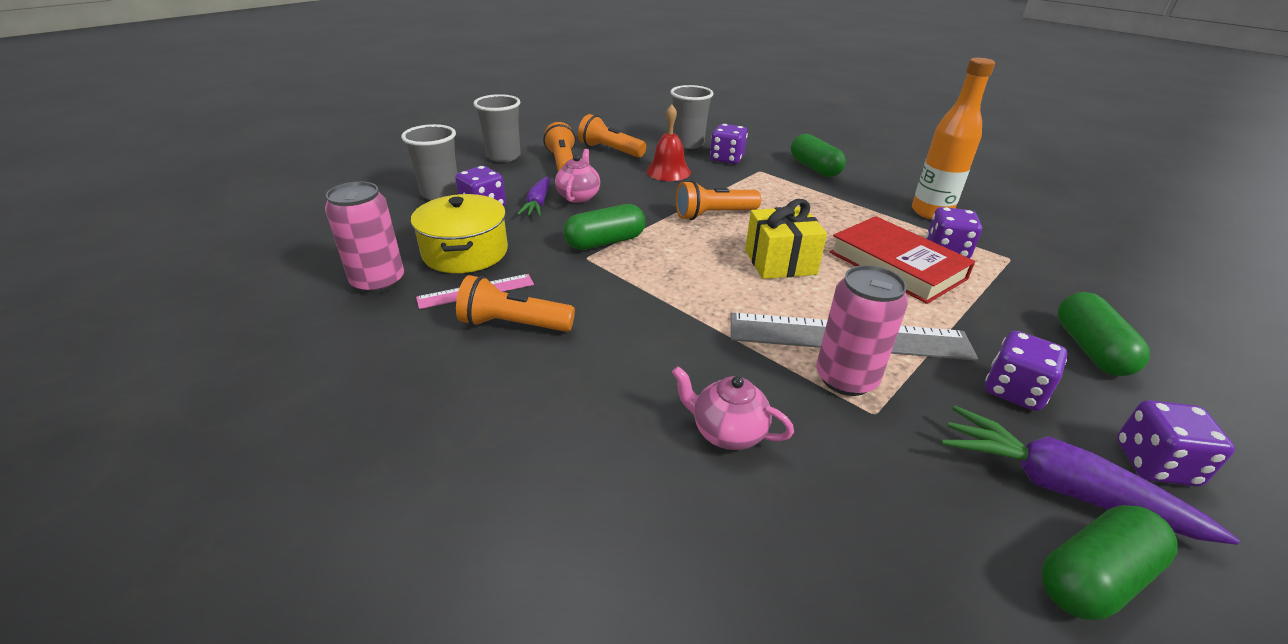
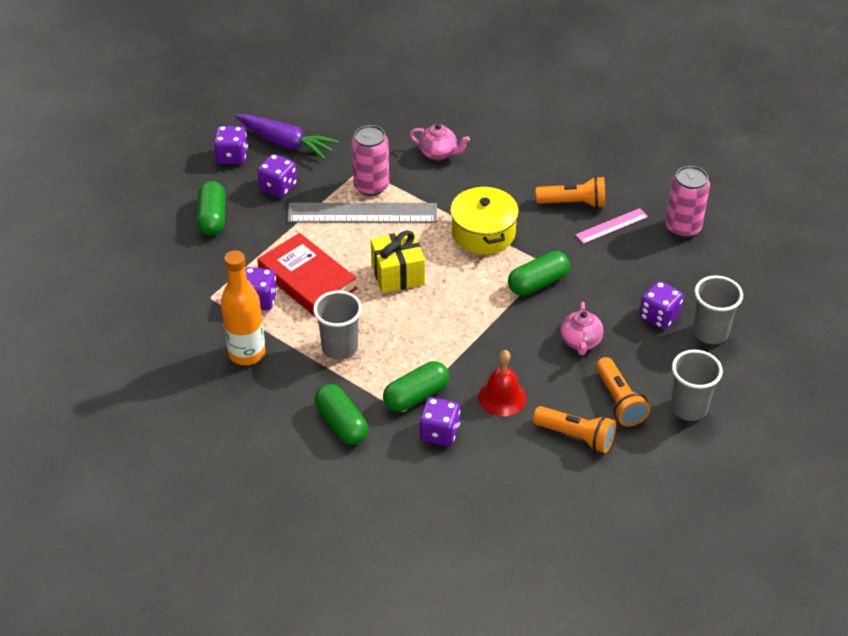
camera: 175 degrees right, 10 degrees up
(465, 252) = (641, 261): yellow pot -> yellow pot (483, 233)
(538, 204) = (613, 327): purple carrot -> none
(688, 144) = (486, 465): grey cup -> grey cup (340, 348)
(713, 214) = (451, 328): orange flashlight -> none
(1093, 577) = (294, 114): green capsule -> green capsule (416, 396)

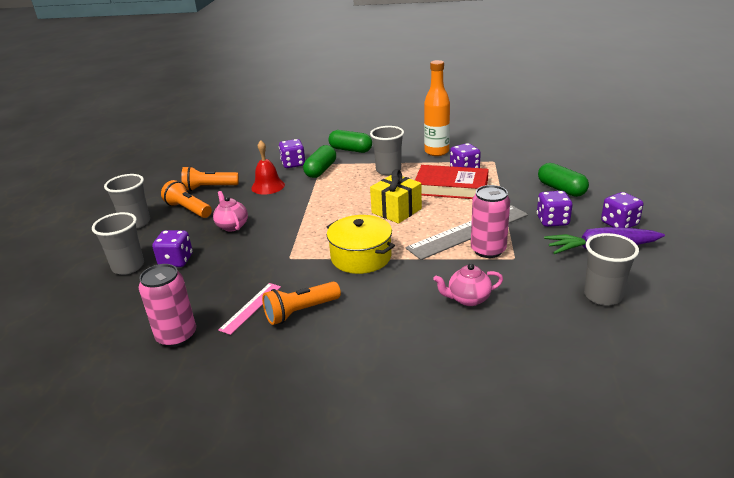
camera: 150 degrees right, 15 degrees down
(344, 111) = (602, 296): none -> grey cup
(538, 283) = (288, 244): green capsule -> none

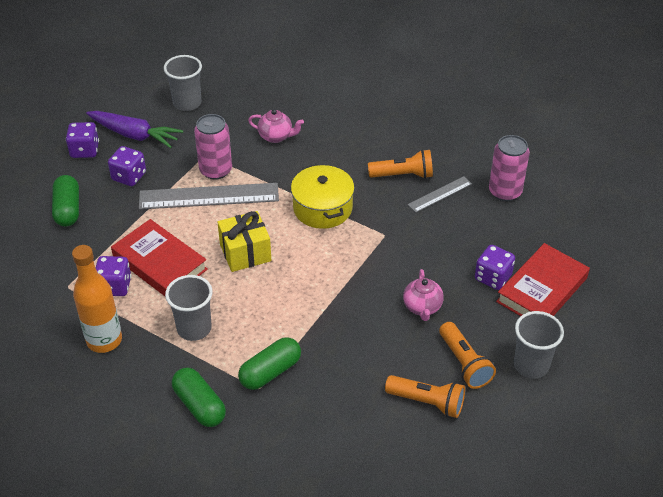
camera: 155 degrees left, 15 degrees up
(128, 267) = (542, 290): grey cup -> red book
(251, 307) = (440, 194): pink ruler -> grey ruler
(268, 186) = (353, 367): red bell -> none
(293, 164) = (295, 408): purple dice -> none

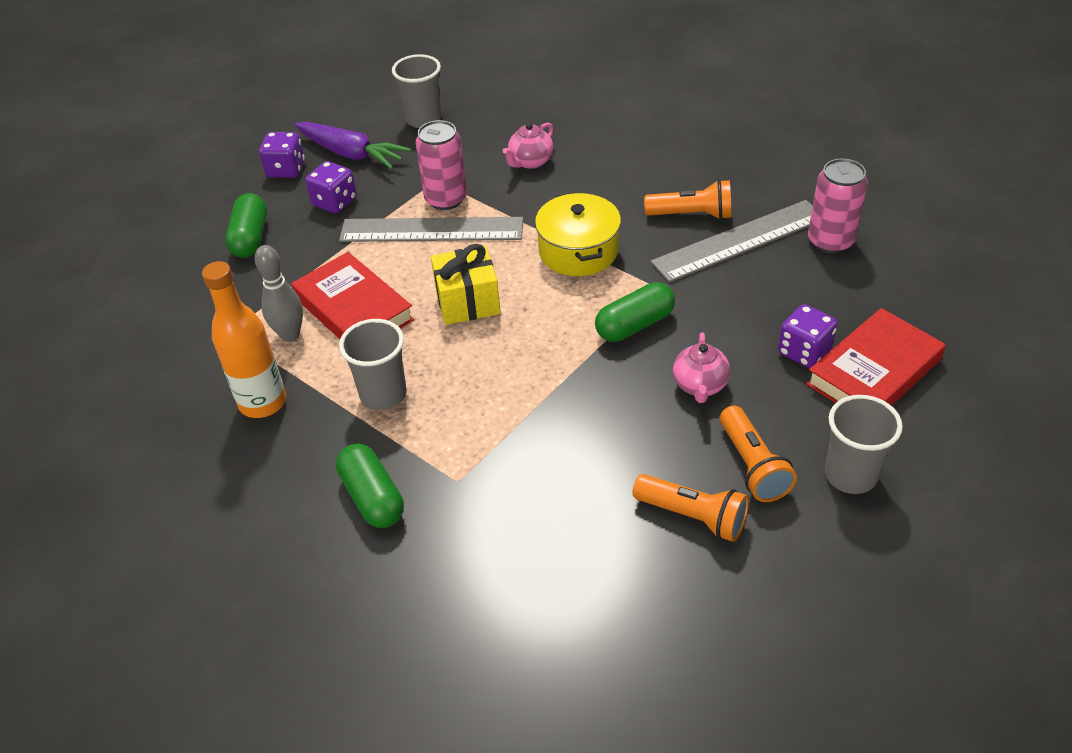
camera: 10 degrees right, 0 degrees up
(115, 286) = (290, 335): purple dice -> grey bowling pin
(270, 372) = (476, 459): green capsule -> green capsule (634, 325)
(276, 136) = (530, 162): pink teapot -> pink teapot turned 105 degrees clockwise
(440, 194) = (739, 241): grey ruler -> grey ruler, size x1.93

